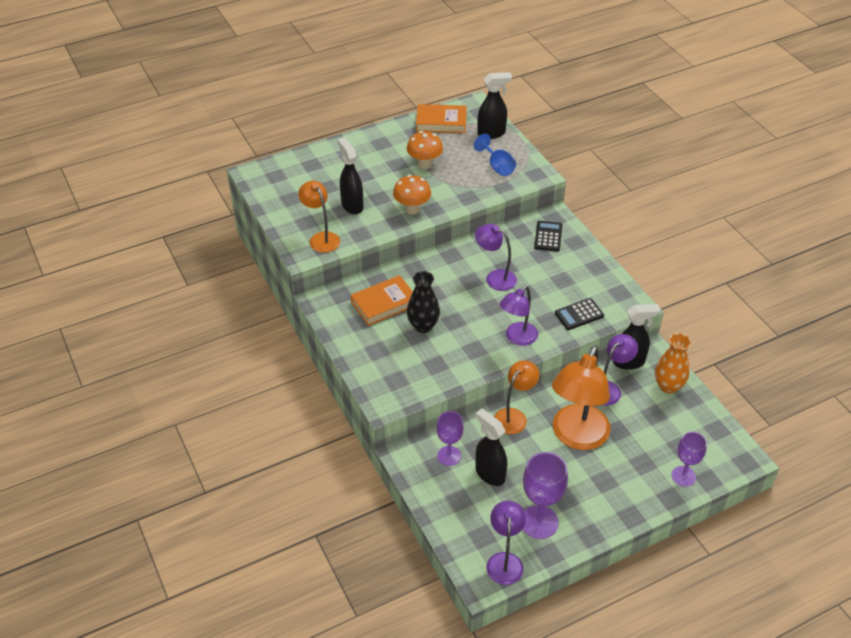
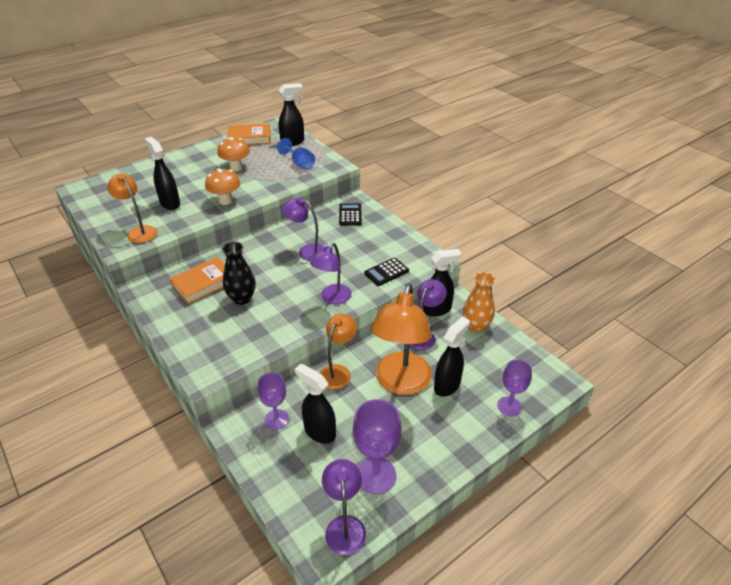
camera: 10 degrees left, 5 degrees down
(624, 446) = (447, 385): none -> black spray bottle

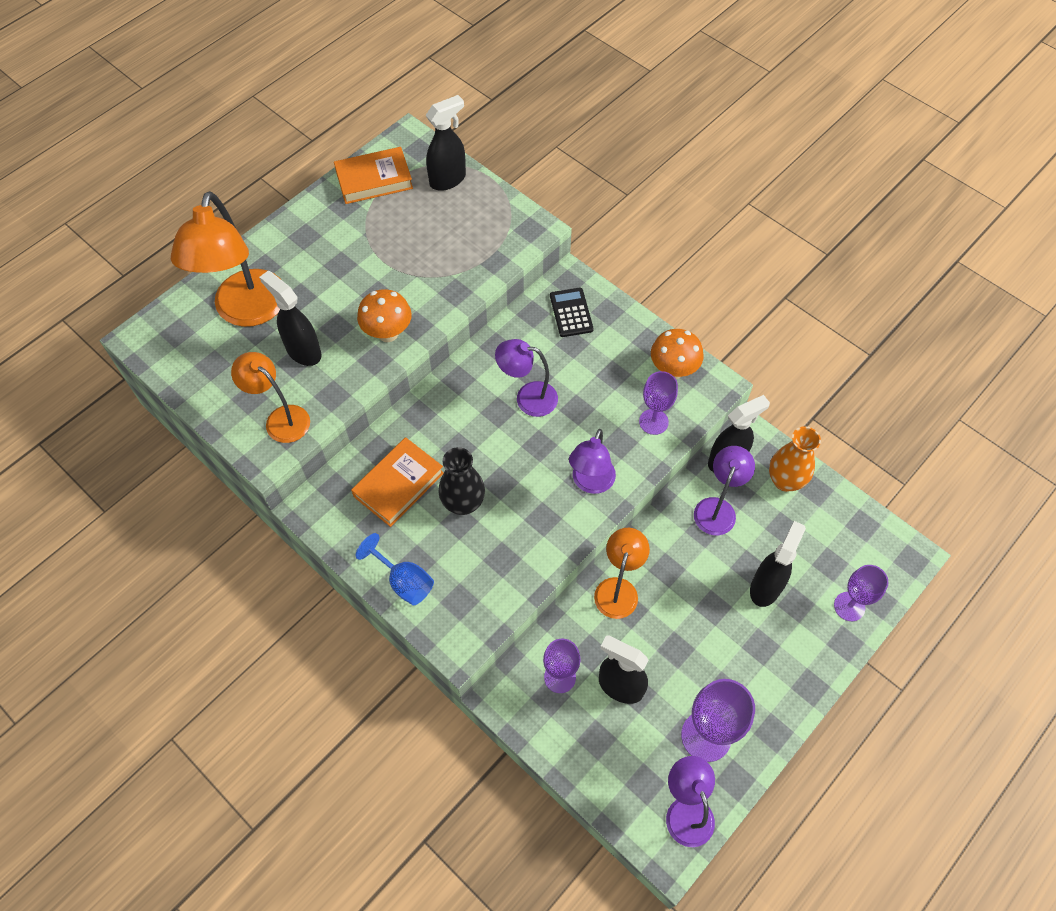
camera: 10 degrees left, 20 degrees up
(236, 168) = (377, 255): orange mushroom -> orange mushroom (673, 370)
(300, 163) = (475, 231): blue goblet -> blue goblet (404, 581)
(386, 272) = (653, 422): black calculator -> purple goblet
(400, 383) = (705, 593): orange lamp -> orange lamp (247, 311)

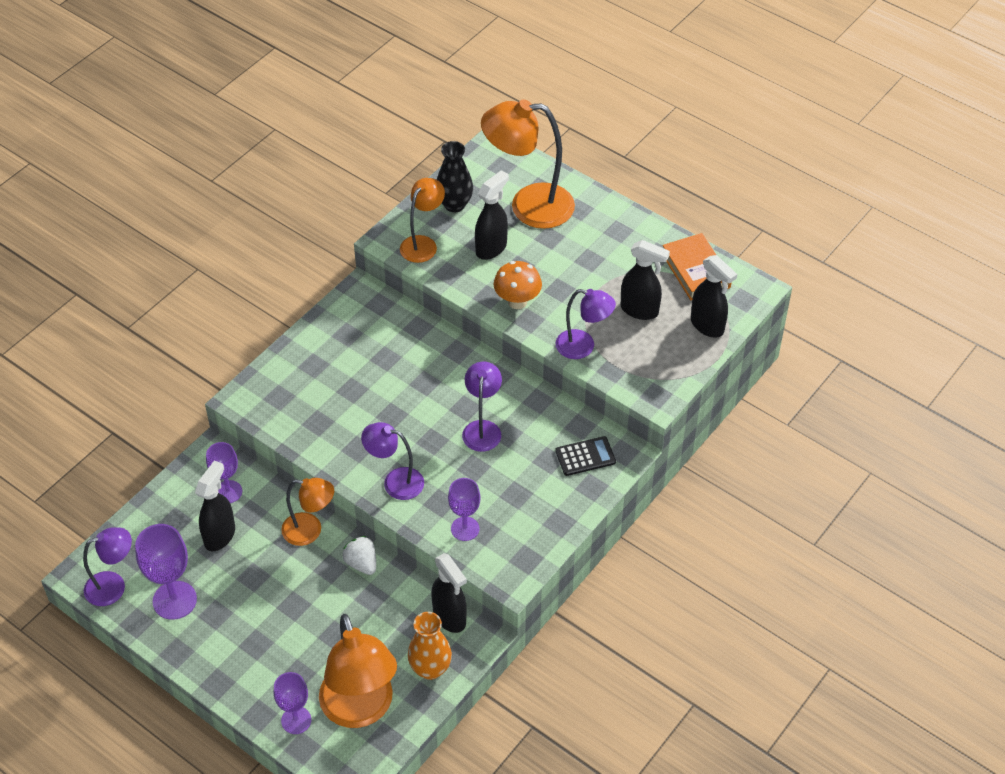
camera: 85 degrees right, 10 degrees down
(398, 484) = (385, 345): orange book -> none
(404, 581) = (296, 359): blue goblet -> none
(463, 503) = (369, 391): black vase -> black vase (454, 204)
(661, 538) = (361, 563): none -> white strawberry
(673, 370) = (526, 544): orange mushroom -> none
(717, 508) = (396, 609): purple lamp -> purple lamp (583, 347)
(765, 587) = (315, 649): black spray bottle -> black spray bottle (640, 310)
(833, 545) = (361, 710): none -> orange lamp

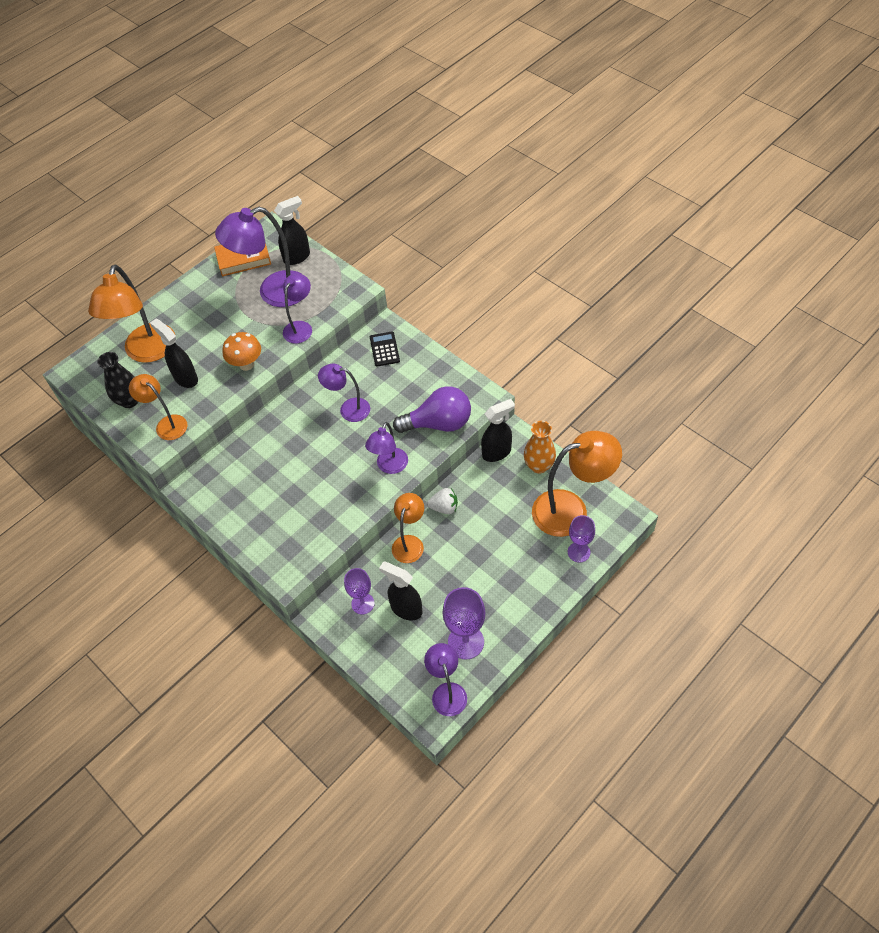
camera: 80 degrees left, 5 degrees up
(361, 563) = (444, 507): white strawberry -> white strawberry turned 150 degrees counterclockwise
(465, 529) = (439, 423): purple goblet -> purple light bulb
(640, 310) = (273, 292): black spray bottle -> purple lamp

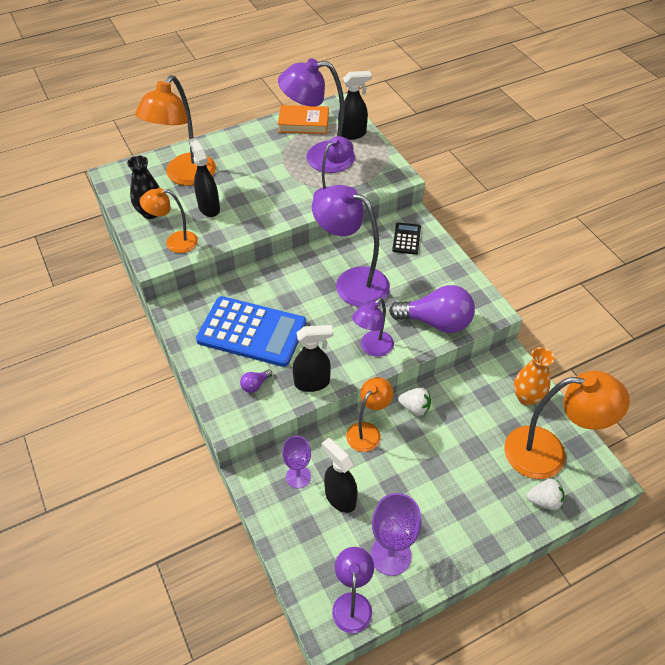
camera: 15 degrees right, 5 degrees down
(167, 424) = (174, 242): orange lamp -> orange lamp turned 60 degrees counterclockwise
(246, 364) = (269, 211): orange mushroom -> none
(273, 487) = (252, 332): none -> blue calculator
(296, 535) = (255, 385): none -> purple light bulb
(348, 409) = (352, 282): purple lamp -> purple lamp, size x1.73
(497, 452) = (487, 370): black spray bottle -> black spray bottle (312, 383)
(578, 552) = (544, 501): purple goblet -> white strawberry

